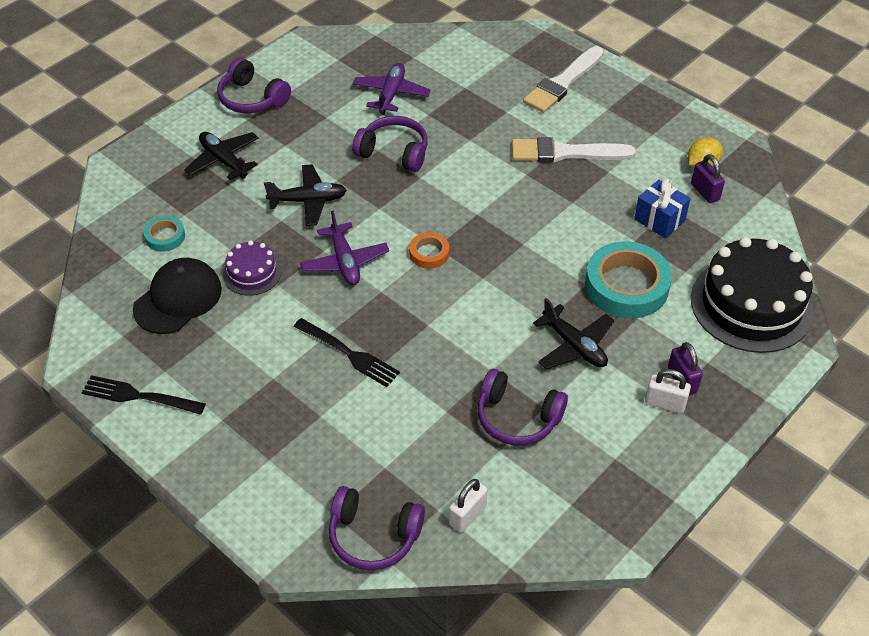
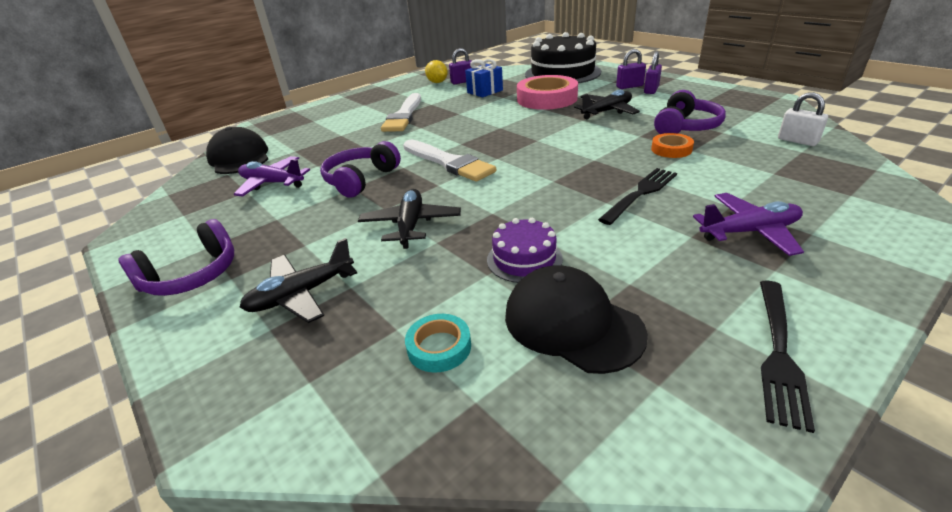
camera: 80 degrees left, 15 degrees down
(345, 262) = (511, 200): purple plane -> purple plane (749, 232)
(373, 536) = (857, 175): purple headphones -> none
(429, 253) = (505, 161): orange tape -> orange tape (671, 149)
(449, 52) = (239, 158): none -> black cap
(563, 83) = (323, 117): white brush -> white brush (449, 162)
(626, 286) = (547, 99): turquoise tape -> pink tape
(665, 403) = (651, 90): white padlock -> purple padlock

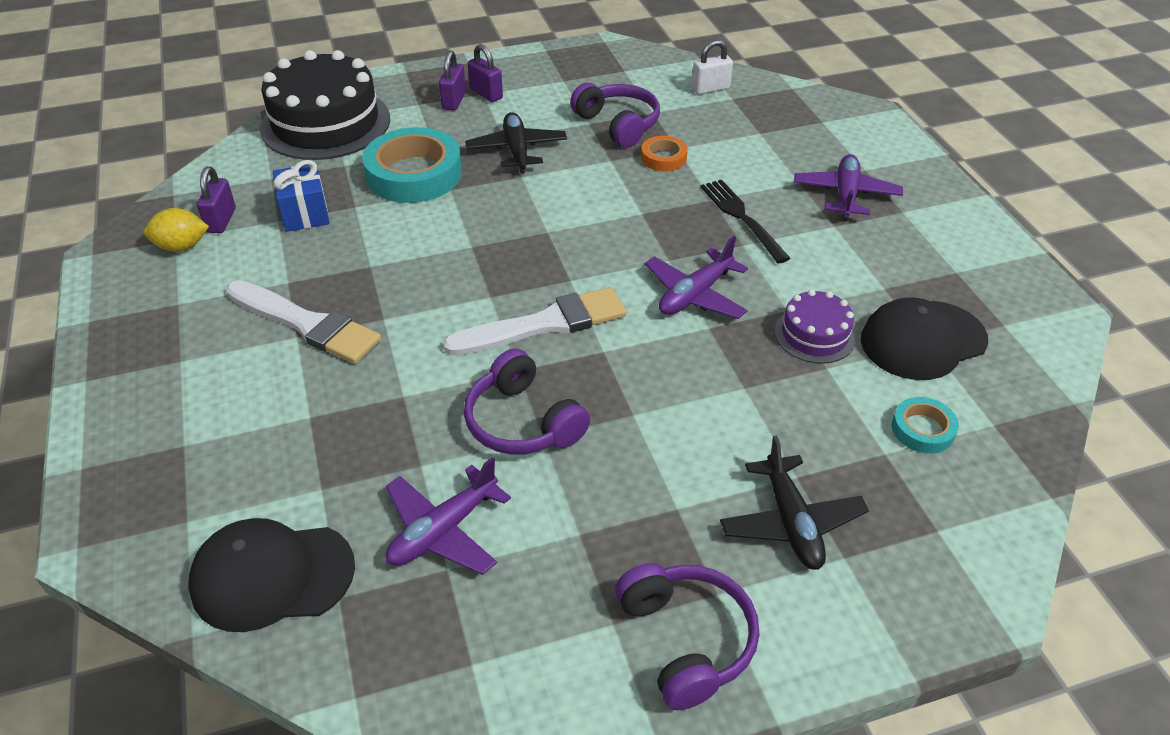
camera: 70 degrees left, 10 degrees up
(411, 225) = (692, 399): black plane -> none
(523, 199) = (695, 295): none -> purple plane
(547, 99) = (414, 174): pink tape -> turquoise tape
(779, 353) = (992, 259): black fork -> none

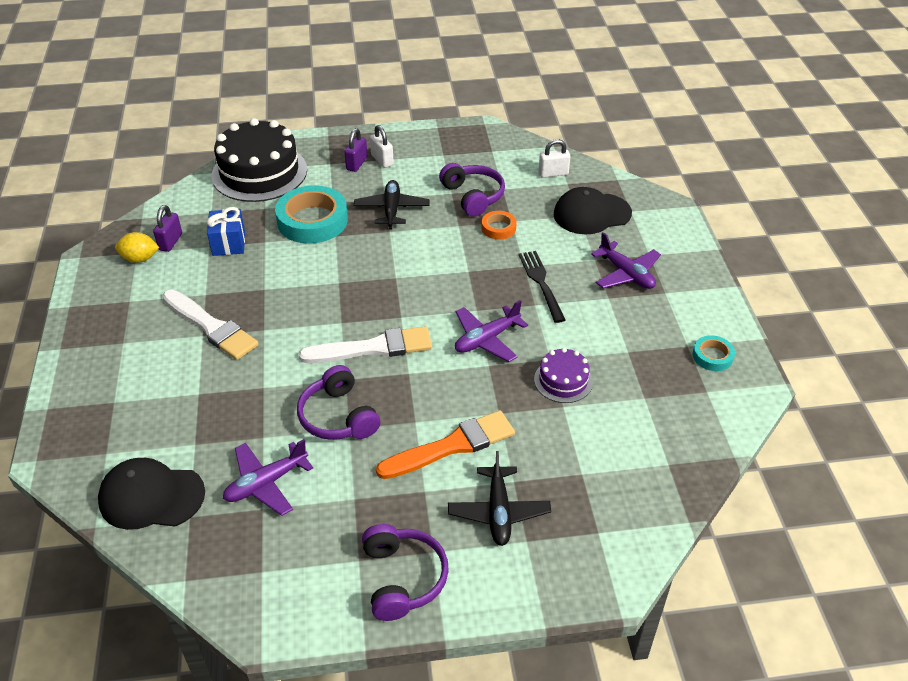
camera: 10 degrees right, 0 degrees up
(486, 94) = (382, 160): purple padlock -> white padlock
(695, 440) = (452, 446): none -> orange brush
(845, 195) = (626, 274): purple plane -> purple plane turned 120 degrees clockwise
(922, 340) = (641, 395): black cap -> black cap (591, 214)
(922, 429) = (615, 460): turquoise tape -> turquoise tape (712, 356)

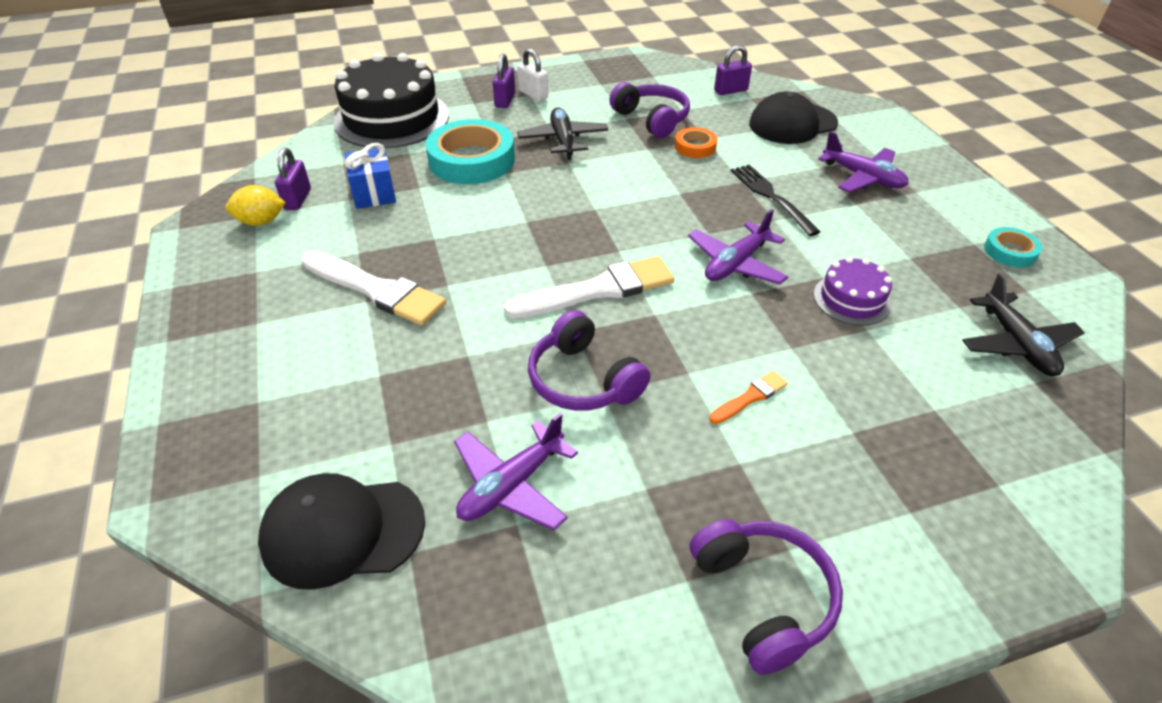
camera: 10 degrees left, 0 degrees up
(452, 446) = (750, 397): orange brush -> orange brush, size x0.48
(498, 512) = (853, 477): black plane -> black plane (1016, 344)
(553, 173) = (730, 90): white padlock -> purple padlock

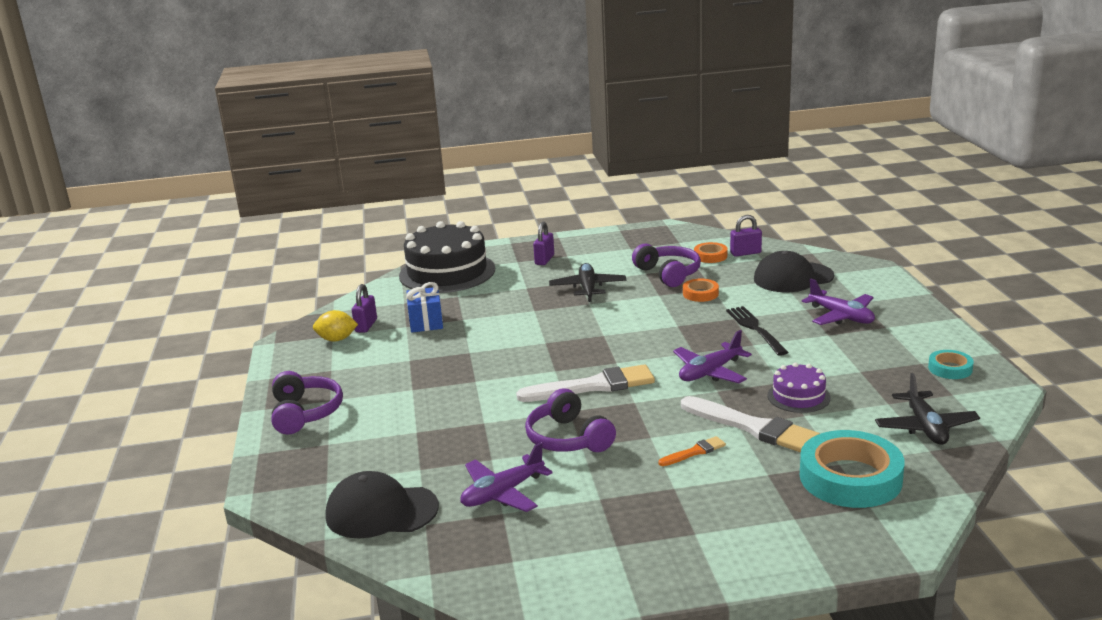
camera: 10 degrees right, 20 degrees down
(376, 290) = (420, 382): white brush -> white brush (753, 427)
(471, 160) = (508, 301): turquoise tape -> turquoise tape (850, 478)
(533, 94) = (569, 256): white padlock -> none
(693, 94) = (710, 256): none -> orange tape
(763, 598) = (667, 556): purple headphones -> purple headphones (305, 413)

